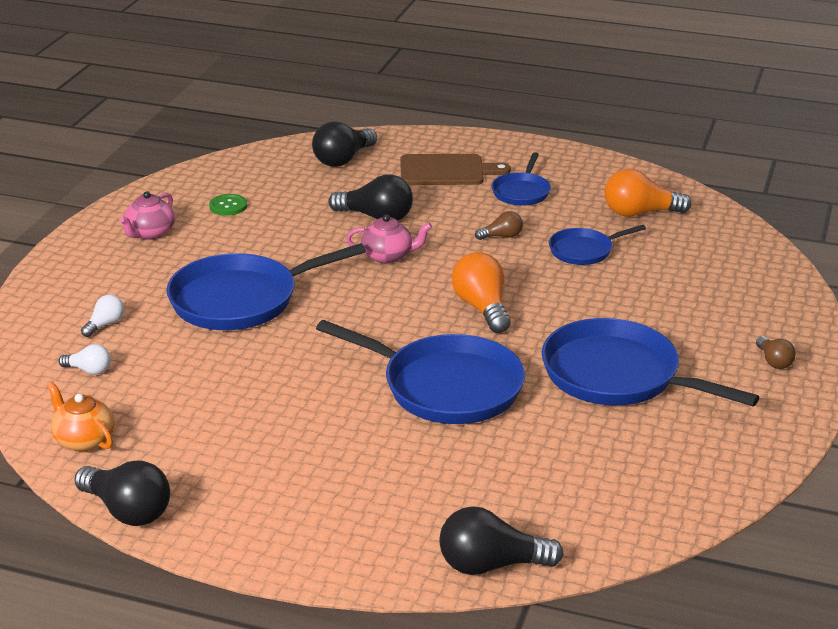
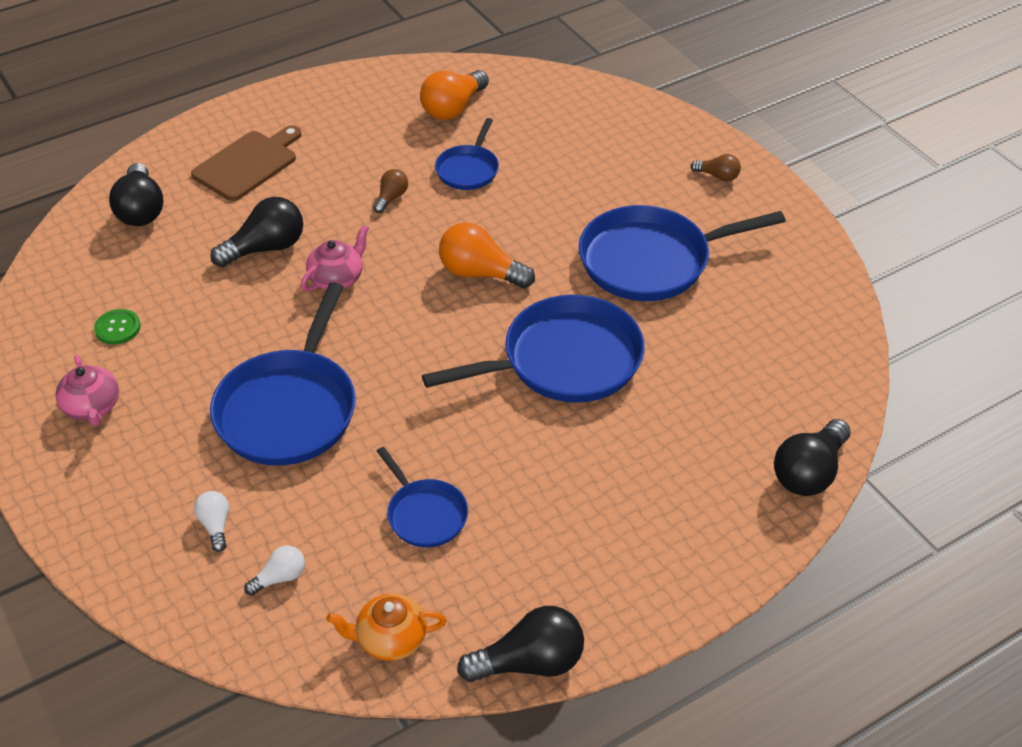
camera: 50 degrees left, 15 degrees up
(521, 192) = (340, 146): blue pan -> blue pan (425, 514)

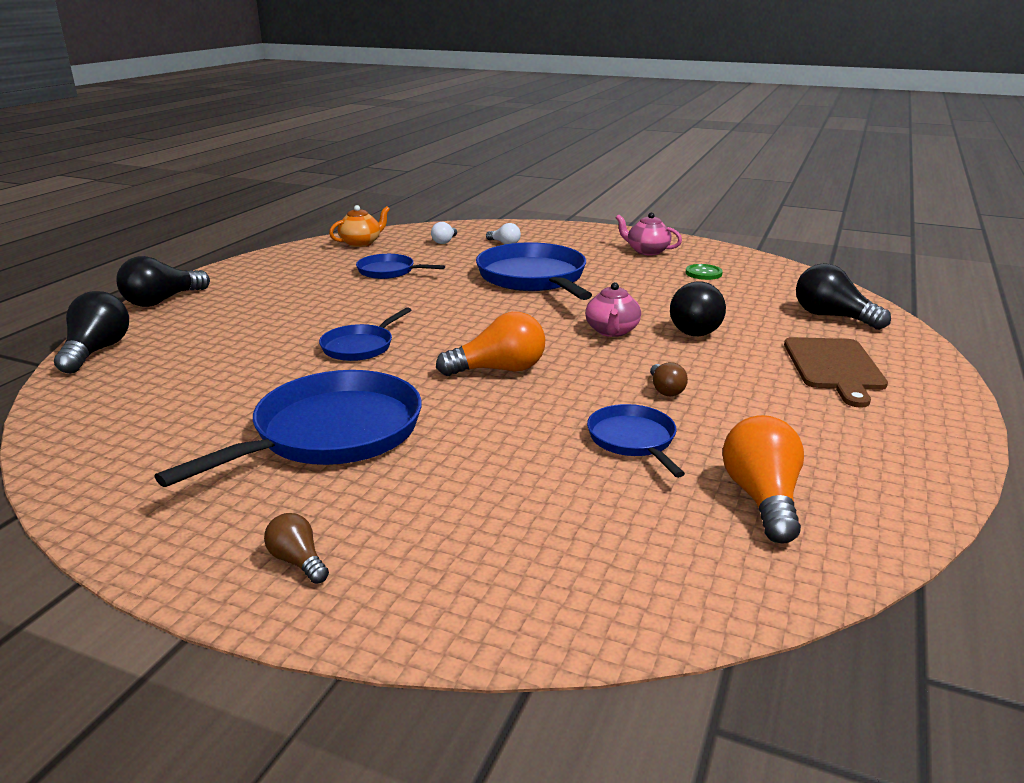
camera: 145 degrees right, 20 degrees down
(530, 662) = (275, 254): black light bulb -> black light bulb (162, 301)
(565, 360) = (360, 346): blue pan -> blue pan, size x0.53
(718, 176) = (298, 561): brown light bulb -> brown light bulb turned 60 degrees clockwise

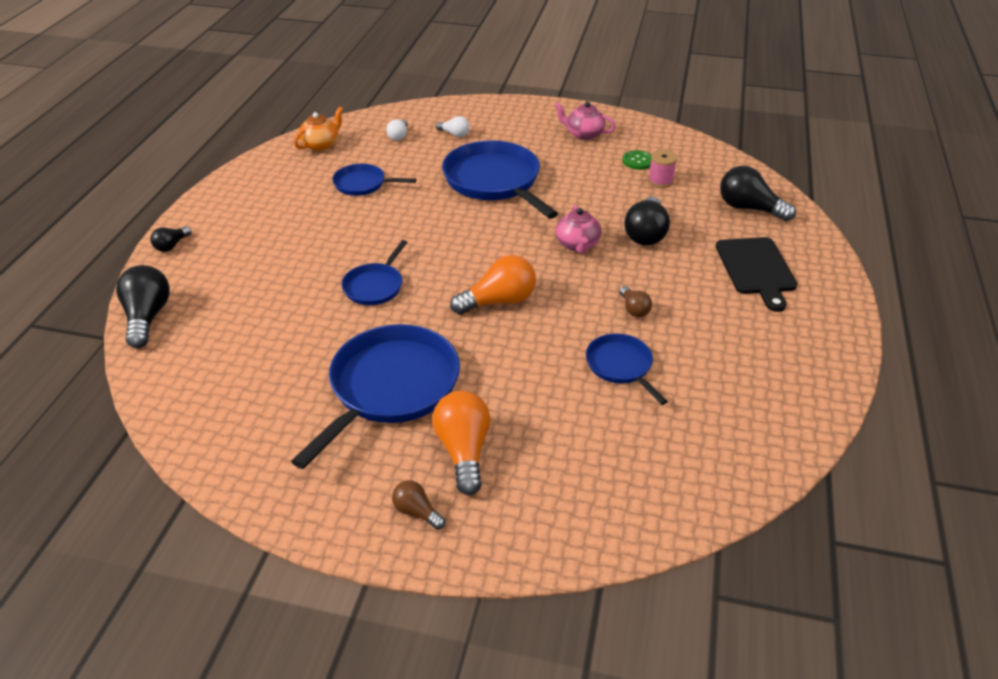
camera: 10 degrees left, 15 degrees up
(162, 301) = (171, 246): black light bulb -> black light bulb, size x0.54
(726, 289) = (660, 181): none -> pink spool
(762, 498) = (720, 411): orange light bulb -> orange light bulb (463, 450)
(834, 367) = (756, 269): brown cutting board -> black cutting board

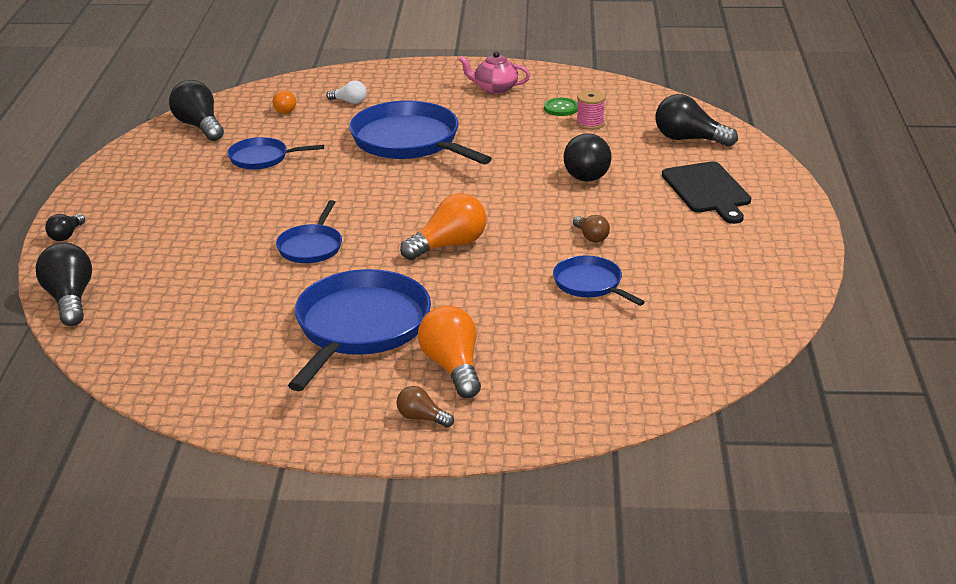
camera: 10 degrees left, 10 degrees down
(321, 145) = (199, 126): orange teapot -> black light bulb
(398, 136) = (286, 109): white light bulb -> orange light bulb
(577, 245) = (517, 189): pink teapot -> none

